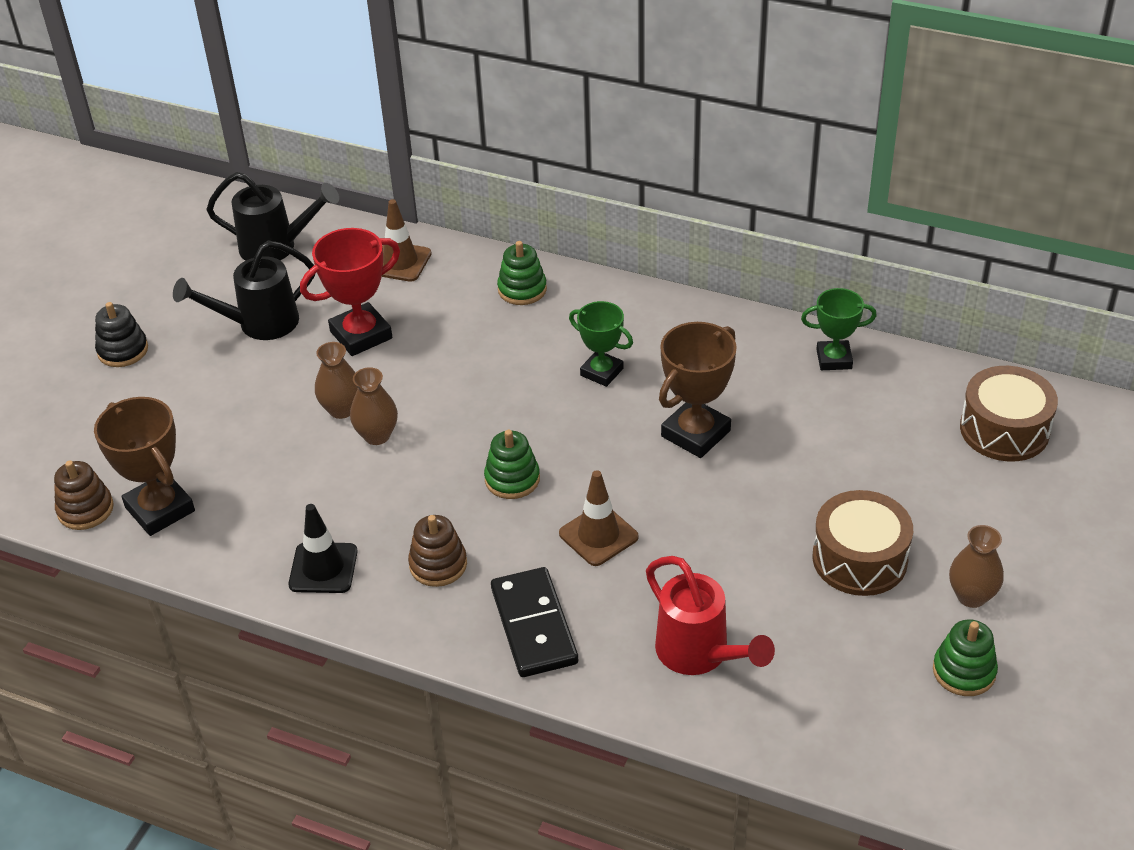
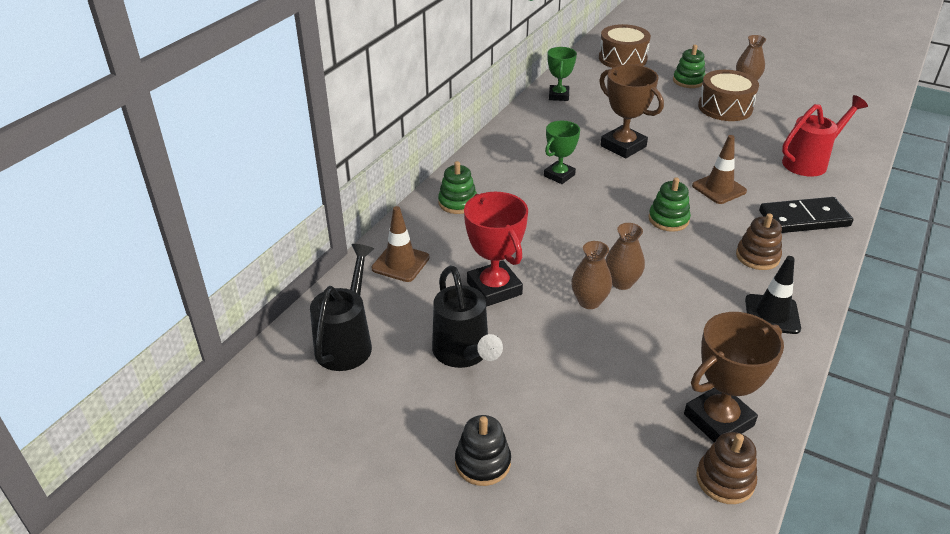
camera: 85 degrees left, 5 degrees down
(964, 671) = (798, 91): green stacking toy -> green stacking toy (688, 81)

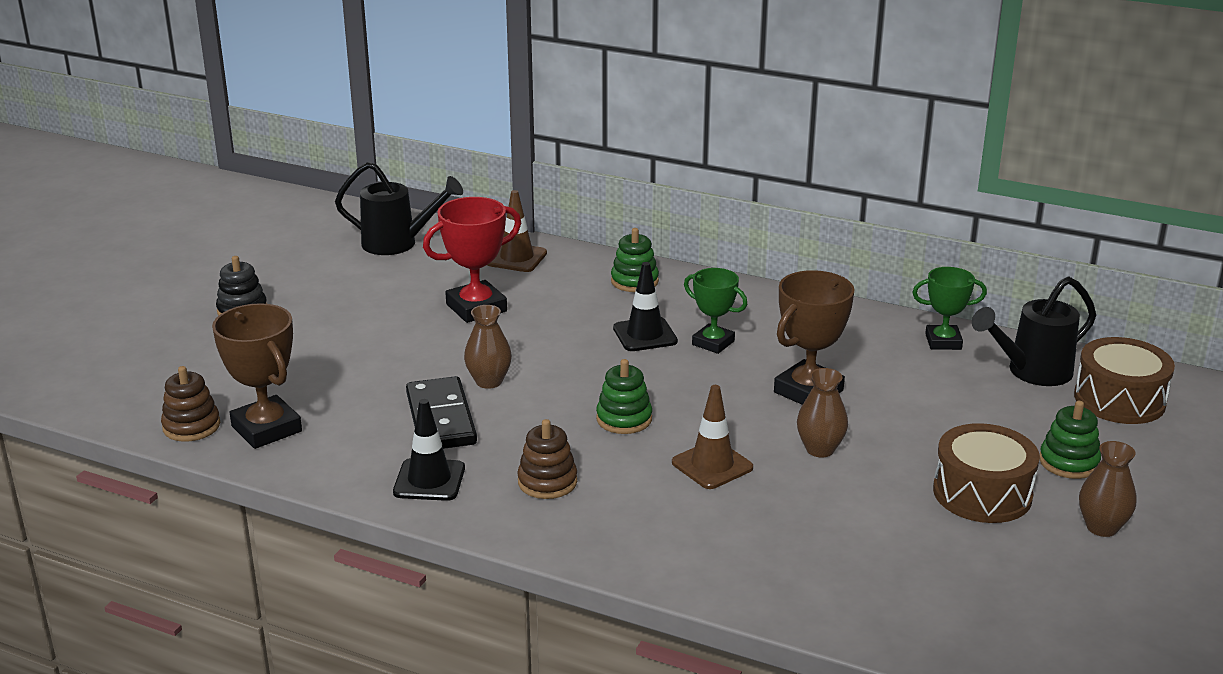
camera: 85 degrees right, 10 degrees down
(463, 353) = (378, 296): black watering can -> black watering can (1032, 372)
(546, 203) = (645, 335): none -> black traffic cone
(589, 301) = (454, 361): brown vase -> brown vase (820, 449)
(804, 219) = (645, 534): black domino -> black domino (440, 419)
(809, 162) = (819, 563): red watering can -> none

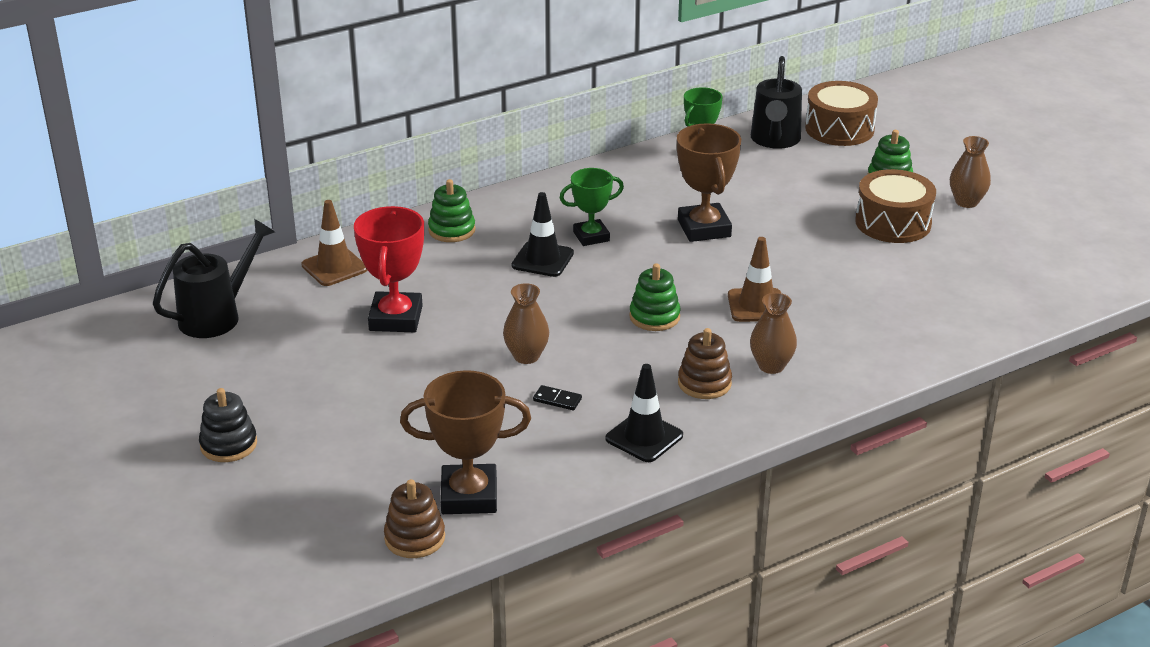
camera: 55 degrees left, 5 degrees up
(440, 419) = (557, 400): black domino -> black domino, size x0.41
(820, 449) = (782, 256): brown vase -> brown vase (771, 366)

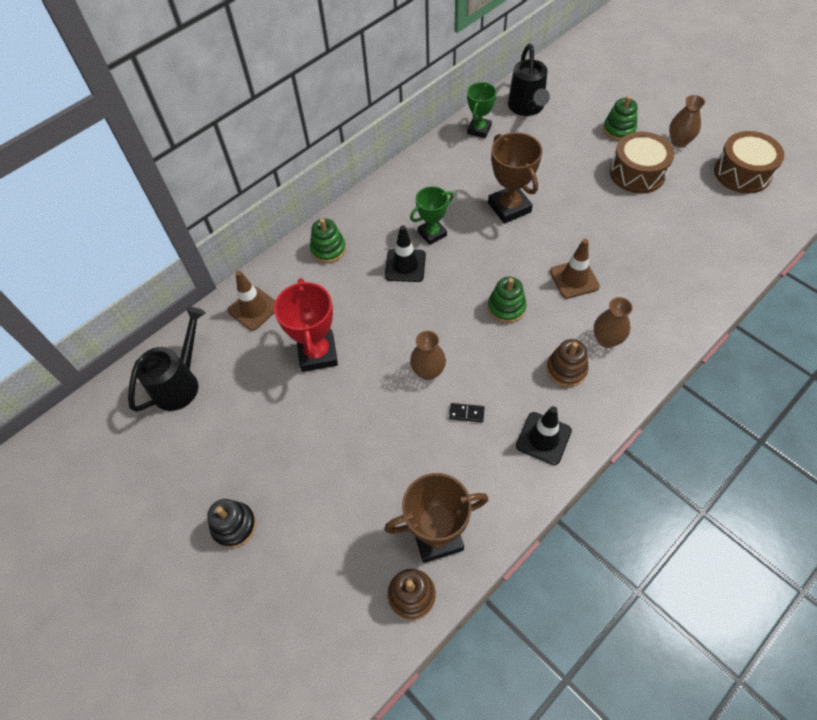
camera: 10 degrees left, 25 degrees up
(839, 129) = (567, 87): brown drum -> brown drum (742, 173)

